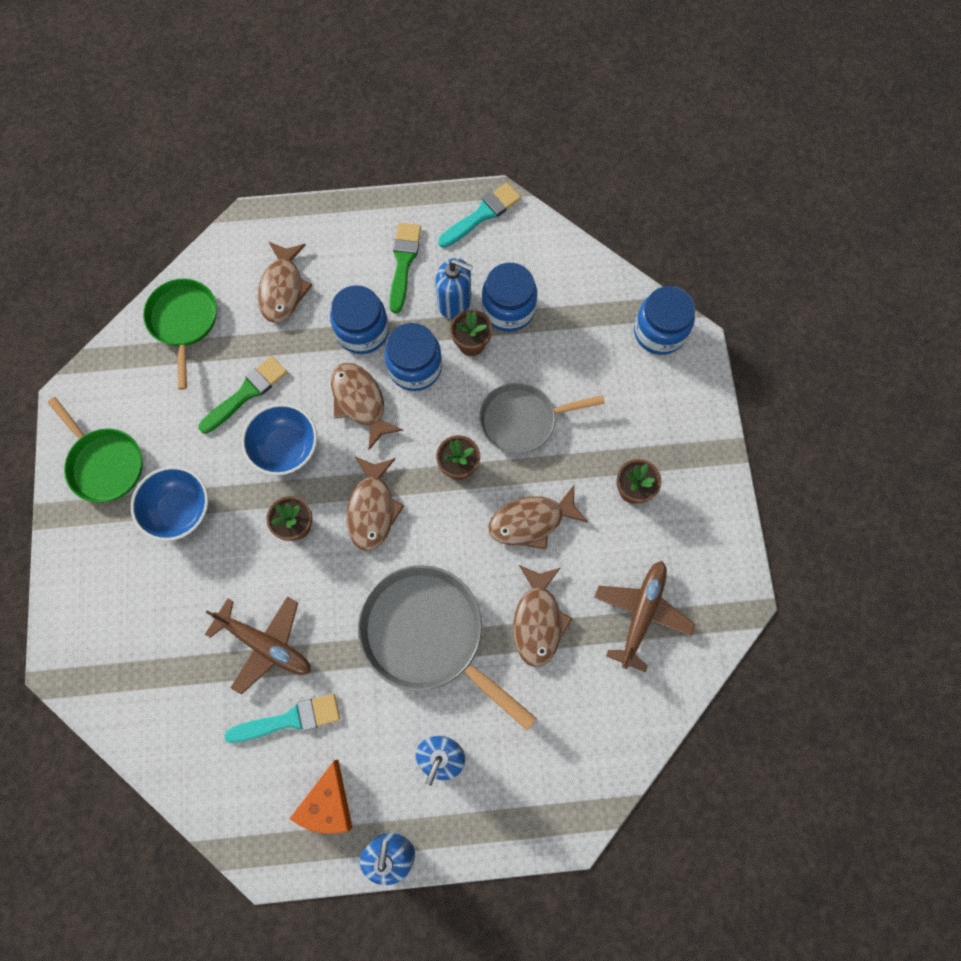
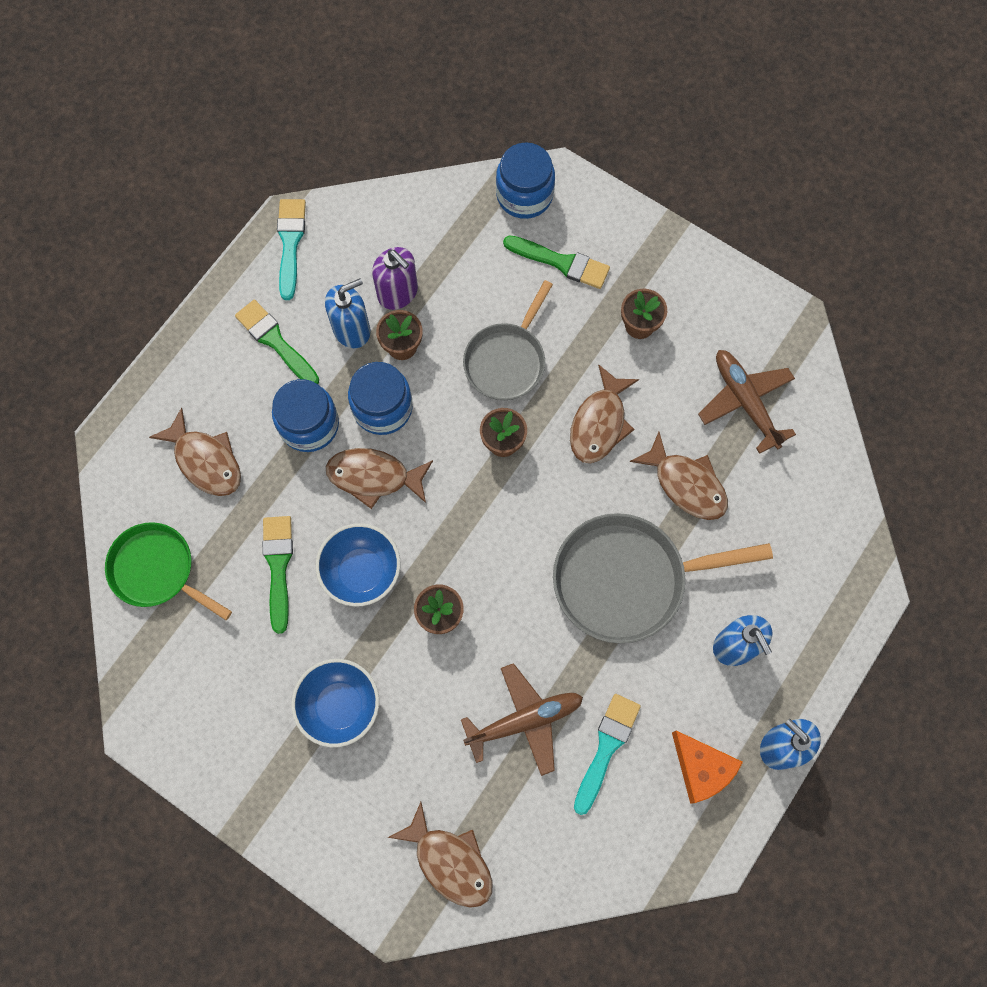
camera: 50 degrees left, 0 degrees up
(104, 463) = (234, 742): green pan -> none
(372, 509) = (479, 541): brown fish -> brown fish (449, 861)
(508, 309) = (398, 292): blue jar -> purple soap dispenser
(631, 397) = (561, 262): none -> green brush

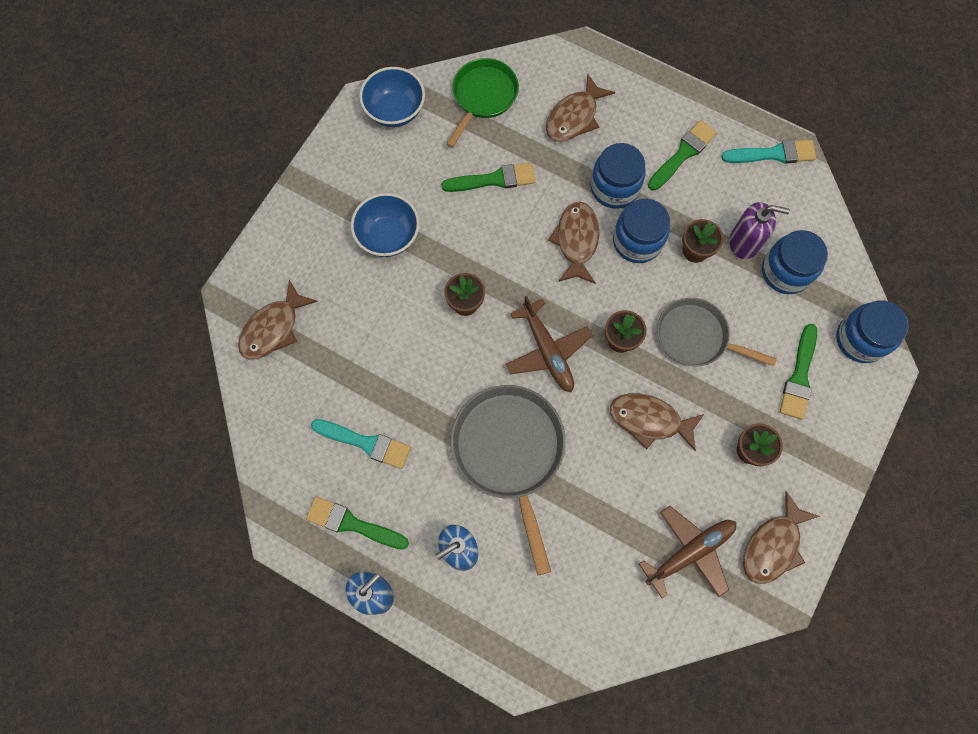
camera: 85 degrees right, 0 degrees up
(352, 329) = (703, 210): blue soap dispenser -> none
(361, 572) = (496, 240): blue bowl -> blue bowl (395, 111)
(398, 292) = (744, 242): purple soap dispenser -> purple soap dispenser turned 120 degrees counterclockwise
(438, 255) = (785, 272): none -> blue jar
(524, 720) = (384, 375): brown plane -> brown plane (547, 351)
(686, 484) = (602, 500): brown fish -> brown fish (773, 545)
(701, 768) = (352, 524): orange cheese -> green brush

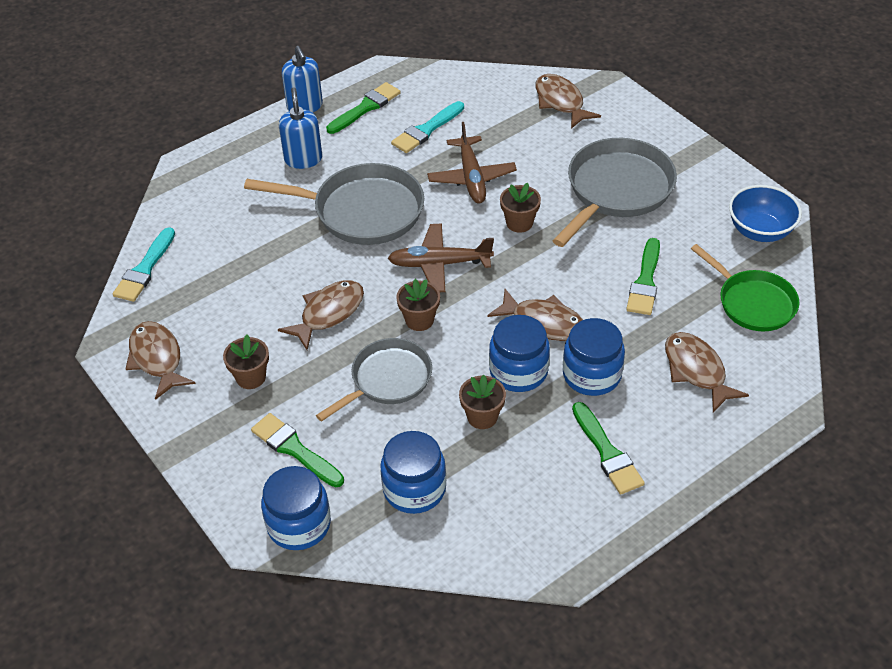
camera: 115 degrees right, 25 degrees down
(388, 236) = (616, 190): blue bowl -> grey pan
(689, 552) = (196, 298): brown plane -> brown plane (471, 177)
(744, 242) = (469, 465): purple soap dispenser -> none
(773, 154) = (568, 544): turquoise brush -> turquoise brush (145, 269)

